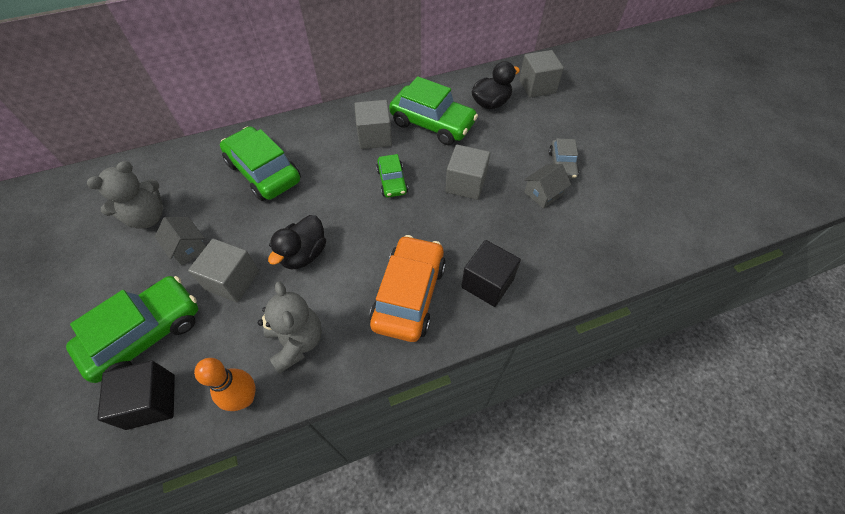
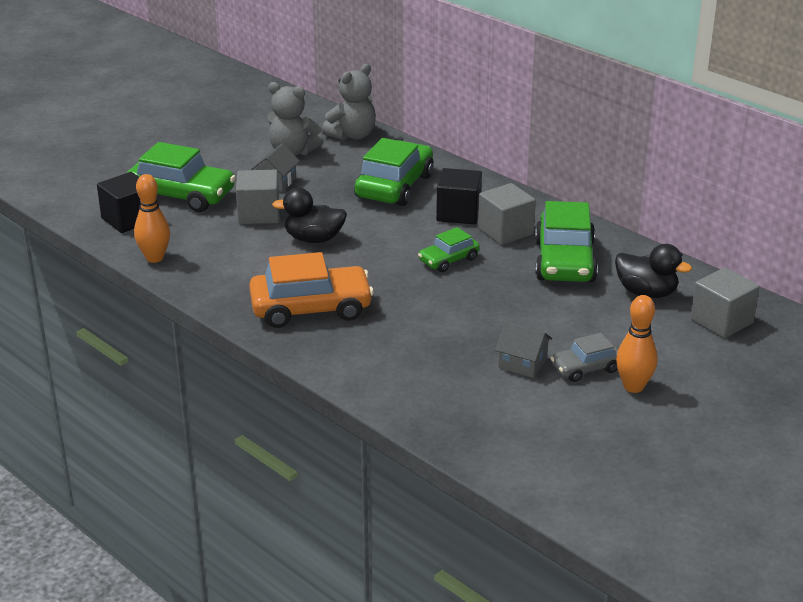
camera: 65 degrees right, 25 degrees down
(297, 342) = (220, 265): grey teddy bear -> grey teddy bear (352, 135)
(465, 184) = (488, 307): grey cube -> none
(487, 283) = (360, 351): black cube -> black cube (458, 213)
(590, 151) = (633, 387): none -> orange bowling pin

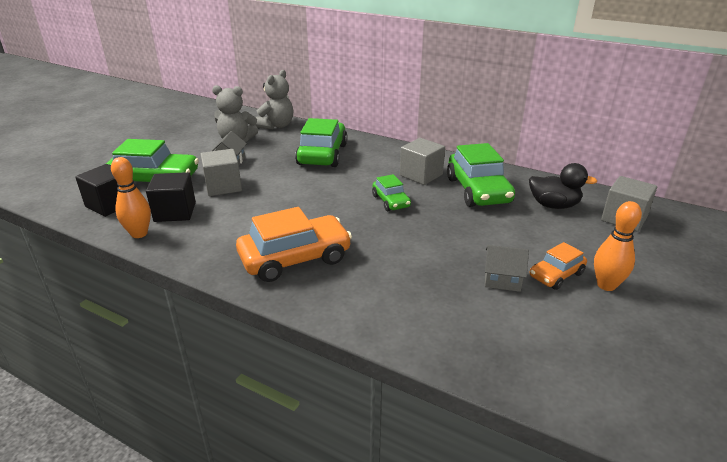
camera: 15 degrees left, 0 degrees up
(314, 239) = (275, 200): black duck -> none
(448, 260) = (391, 201): green car -> green car turned 60 degrees counterclockwise
(458, 213) = (379, 167): black cube -> black cube (175, 212)
(585, 368) = (556, 275): grey car -> orange car

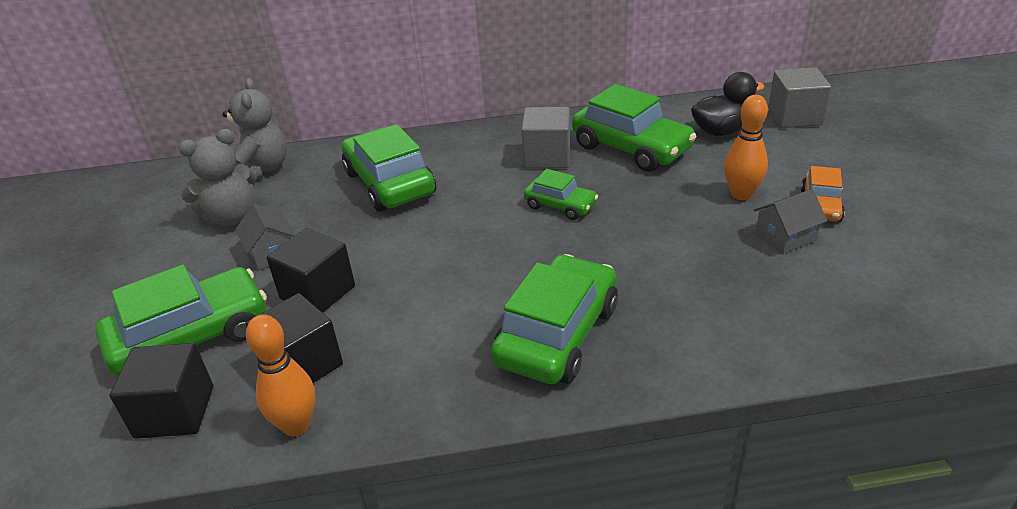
camera: 35 degrees left, 5 degrees up
(223, 186) = (317, 292): grey cube -> black cube
(295, 258) = (557, 334): orange car -> green car
(606, 285) = (868, 194): orange bowling pin -> orange bowling pin (741, 194)

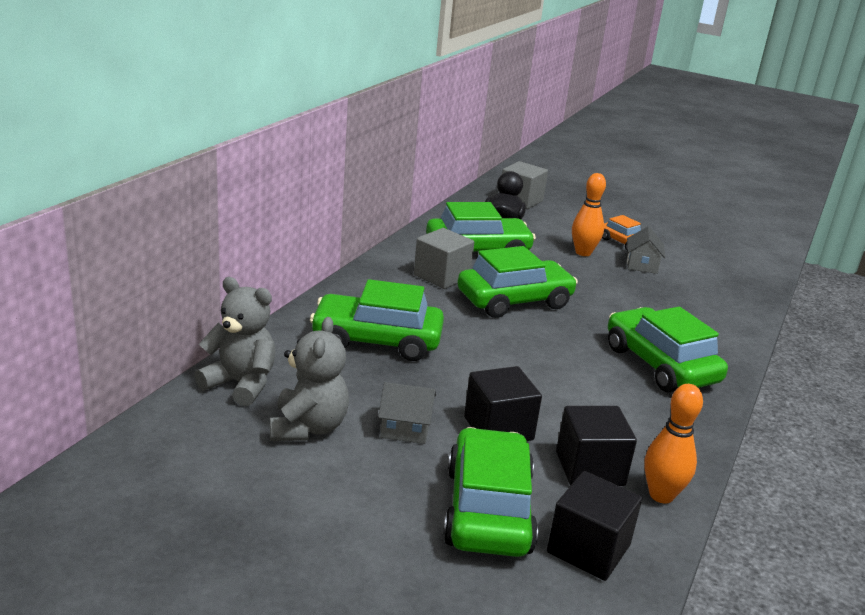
camera: 60 degrees left, 10 degrees down
(560, 206) = (514, 301): green car -> green car, size x1.84

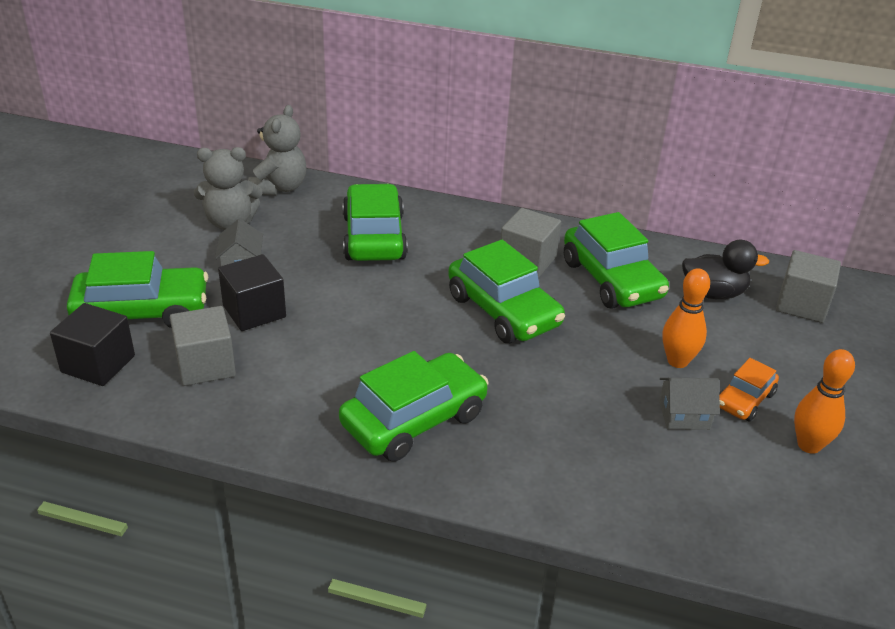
camera: 80 degrees right, 10 degrees up
(590, 468) = (205, 365): black cube -> grey cube
(661, 495) = (173, 409): orange bowling pin -> orange bowling pin (809, 445)

